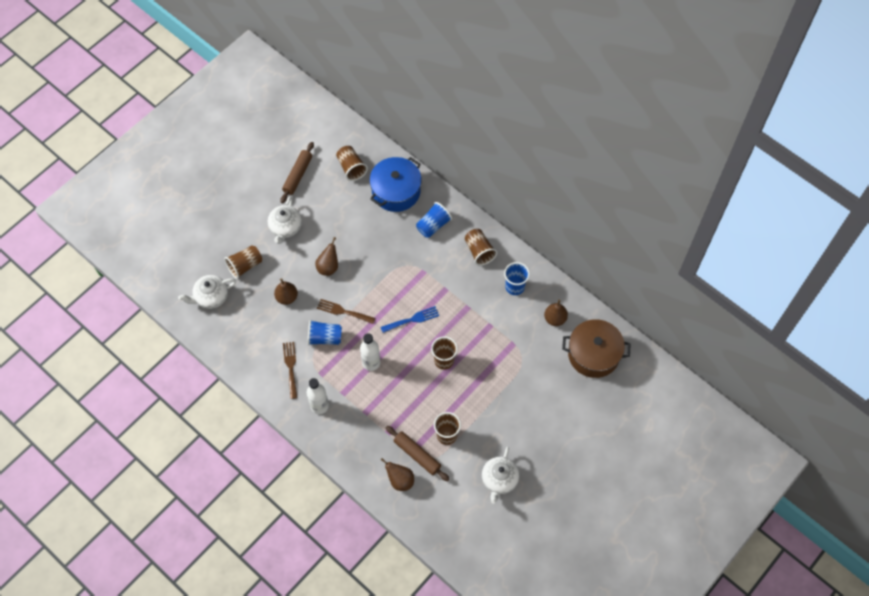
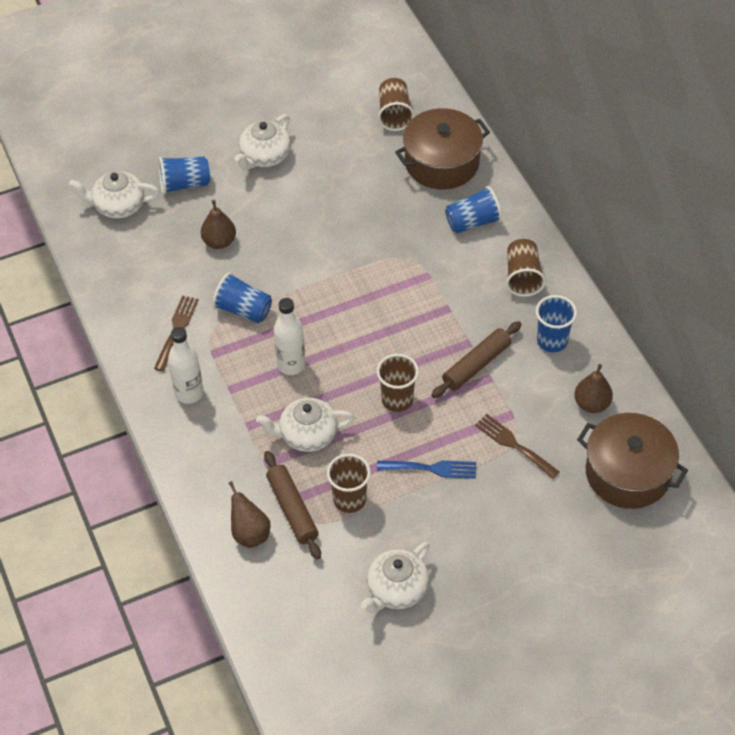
camera: 25 degrees right, 10 degrees down
(245, 266) = (185, 184): brown cup -> blue cup
(298, 175) = (316, 99): brown rolling pin -> brown rolling pin (476, 365)
(328, 267) = (297, 224): brown pear -> none
(343, 311) = (287, 286): brown fork -> brown fork (513, 444)
(396, 191) = (442, 162): blue pot -> brown pot
(403, 404) = (307, 435): none -> white teapot
(412, 319) = (380, 330): blue fork -> blue fork (432, 468)

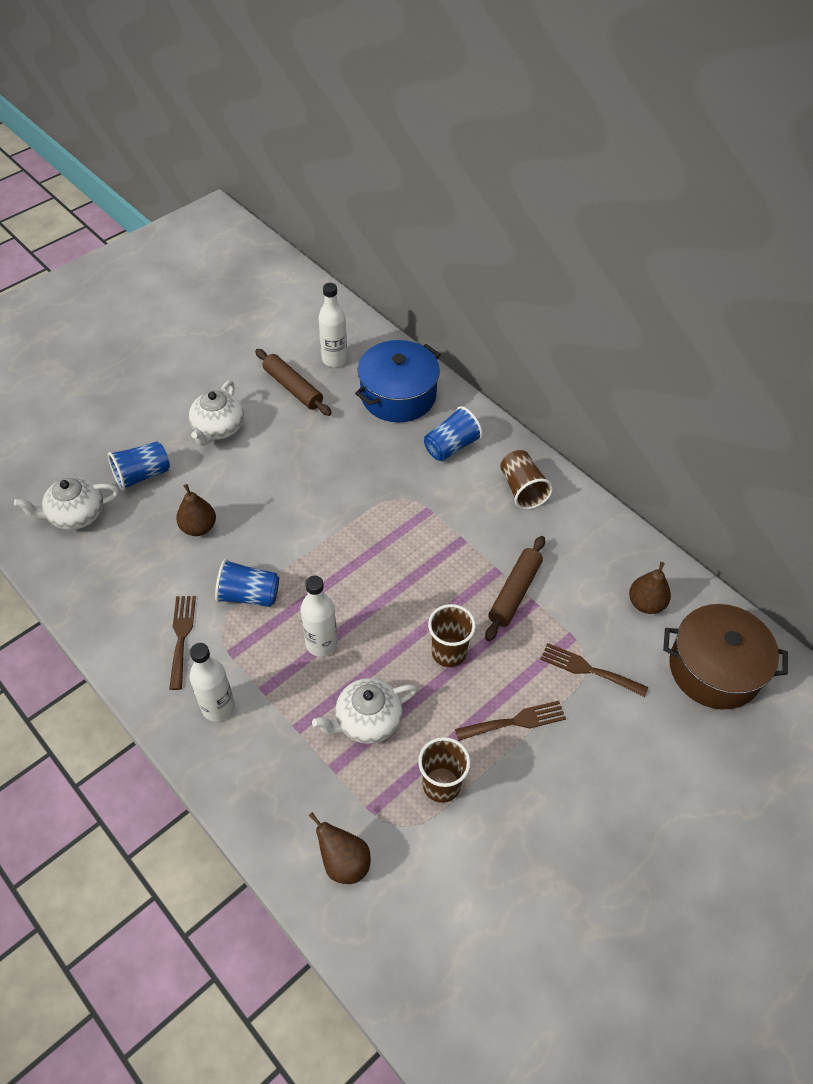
camera: 20 degrees left, 0 degrees up
(292, 509) = (382, 816): brown rolling pin -> brown rolling pin (293, 388)
(394, 114) = (334, 359): brown cup -> white bottle
(396, 590) = (535, 882): white teapot -> none
(432, 468) = (515, 721): blue fork -> brown fork
(442, 162) = (398, 395): brown pot -> blue pot
(552, 341) = (578, 547): blue cup -> none

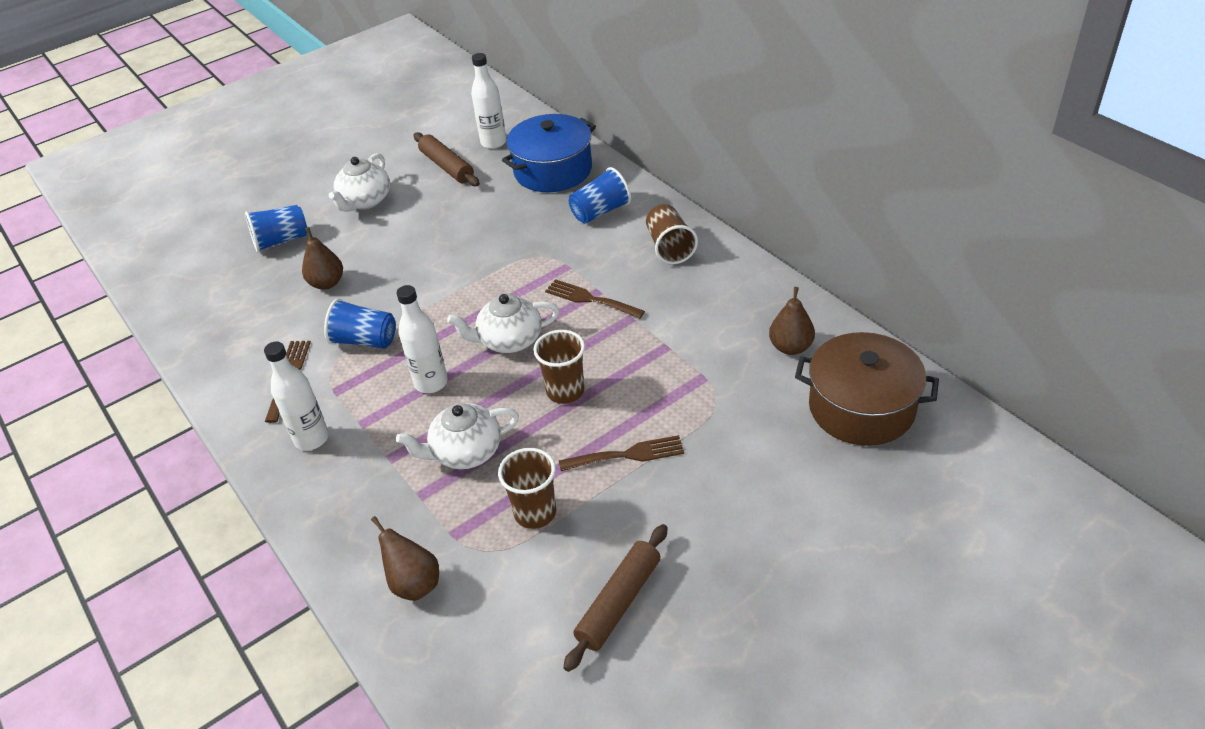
camera: 10 degrees right, 10 degrees down
(76, 515) = (208, 274): white teapot -> white teapot (509, 340)
(515, 592) = (646, 337): brown rolling pin -> brown rolling pin (619, 602)
(588, 669) = (716, 407): brown fork -> brown fork (590, 299)

